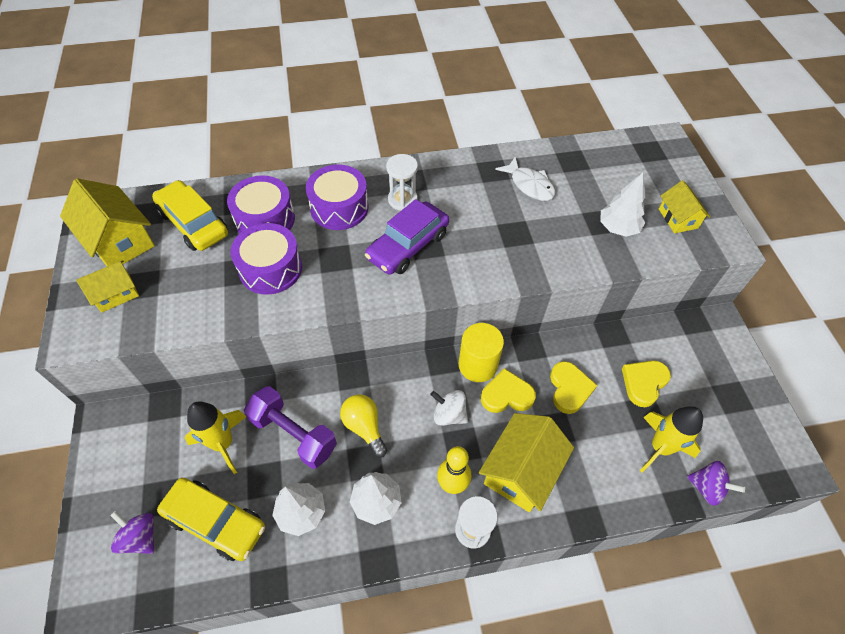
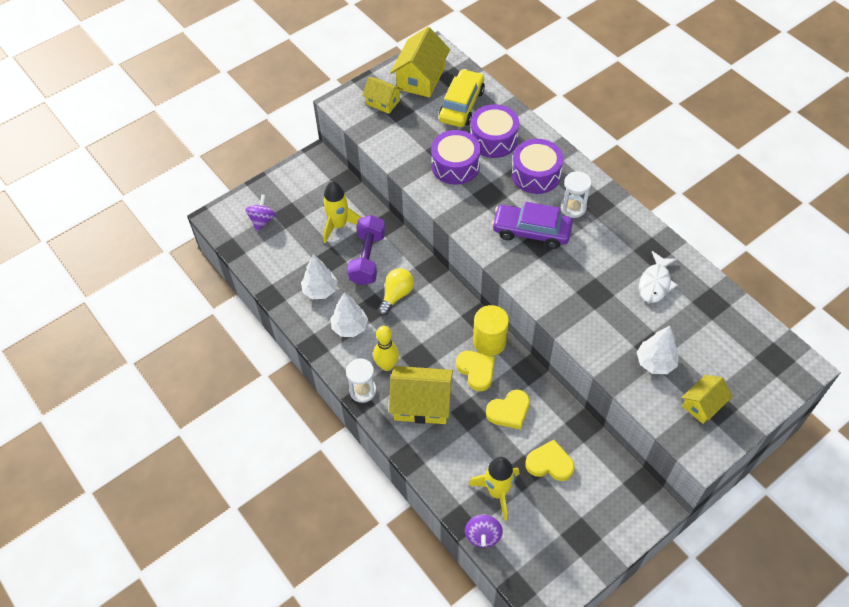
camera: 65 degrees right, 0 degrees up
(216, 522) = (290, 250): yellow car -> none
(449, 414) = (437, 341): white spinning top -> none

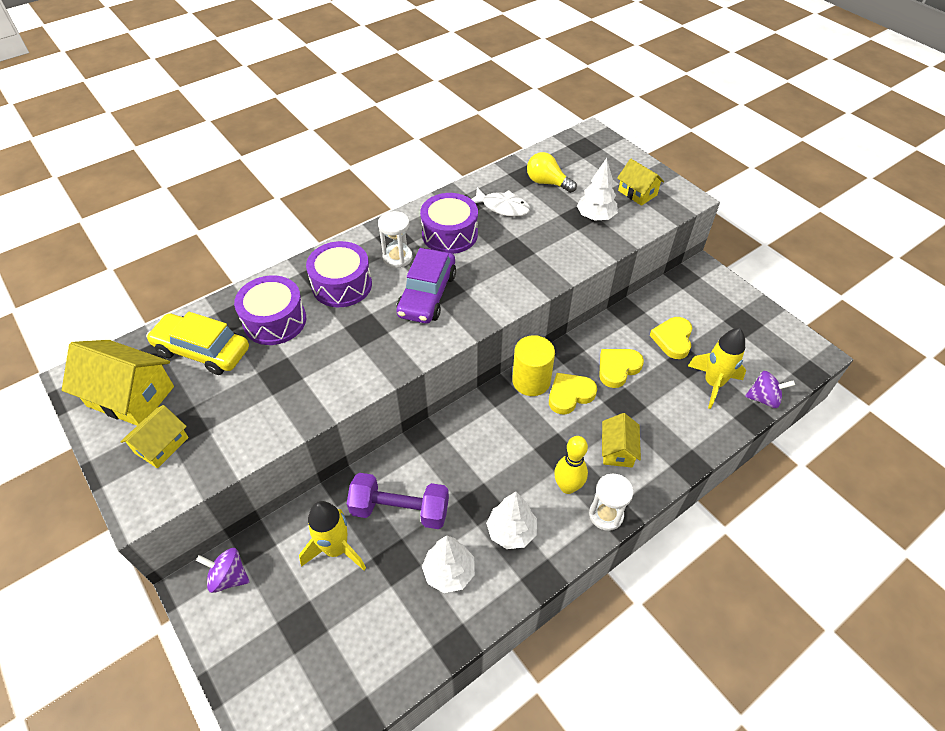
camera: 90 degrees left, 5 degrees down
(262, 220) = (305, 670): purple spinning top -> purple spinning top (229, 577)
(396, 295) = (462, 475): yellow light bulb -> yellow light bulb (547, 183)
(421, 404) = (617, 450): yellow house -> yellow house, size x0.59
(455, 165) = (309, 362): purple drum -> purple drum (450, 234)
(509, 411) = (618, 368): yellow heart -> yellow heart turned 105 degrees counterclockwise

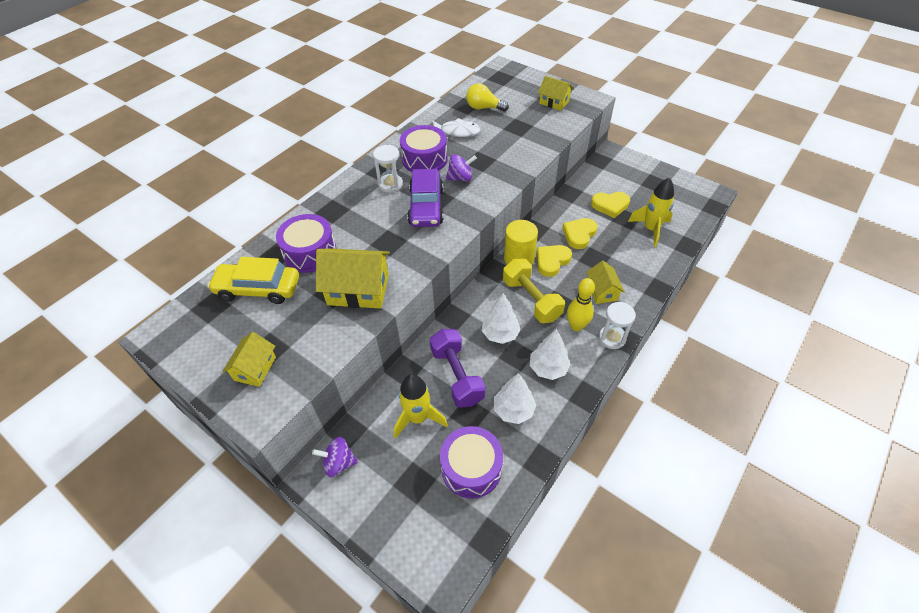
camera: 15 degrees left, 0 degrees up
(131, 396) = (210, 338): yellow house -> yellow house (358, 290)
(342, 285) = (354, 214): purple drum -> purple drum (471, 468)
(400, 510) = (457, 376): purple dumbbell -> purple dumbbell turned 75 degrees clockwise
(525, 438) = (531, 299): none -> yellow dumbbell
(595, 217) = (530, 125): white tree -> white tree (500, 334)
(673, 339) = (610, 205): yellow heart -> yellow heart turned 90 degrees counterclockwise
(763, 398) = (689, 231): purple spinning top -> purple spinning top (460, 178)

